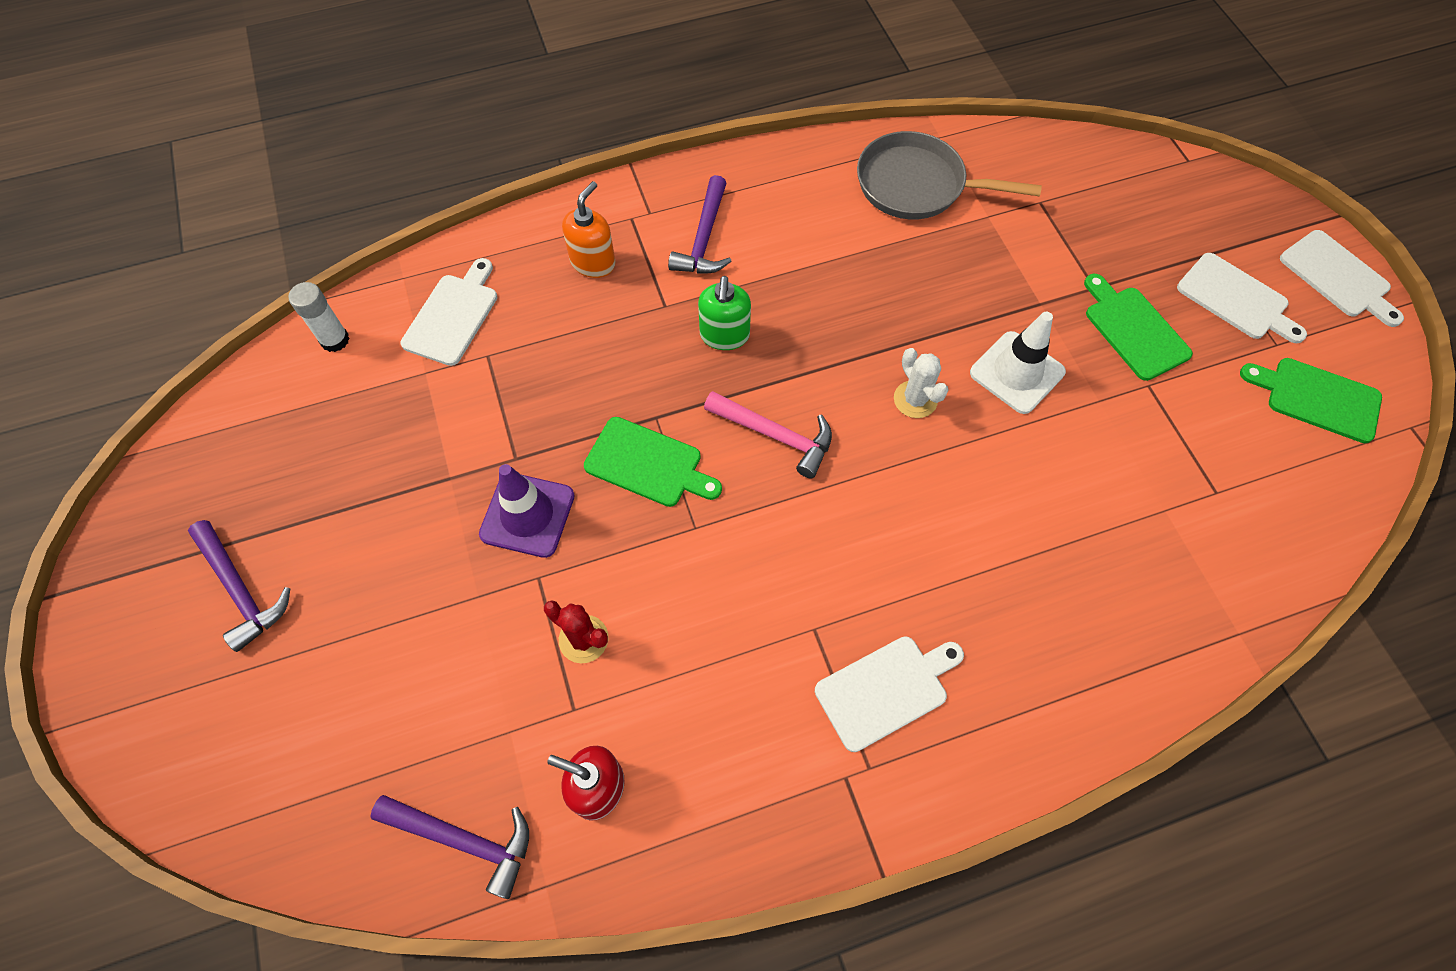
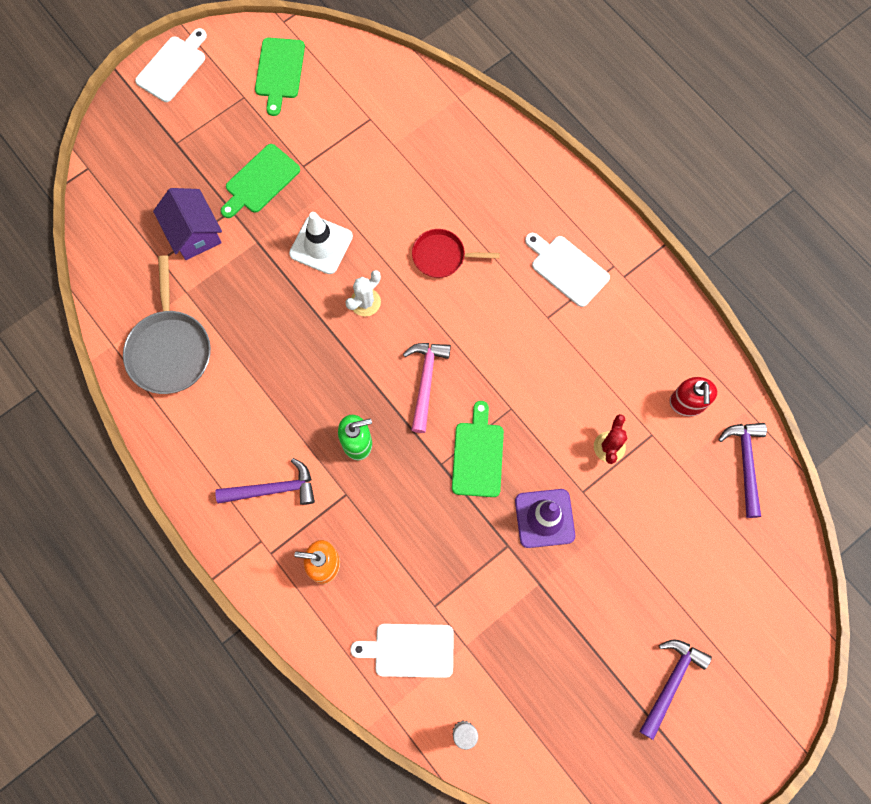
camera: 110 degrees left, 10 degrees up
(958, 517) = (442, 256): none -> red pan
(1070, 242) = (194, 233): none -> purple house
(1236, 299) = (212, 124): white cutting board -> none

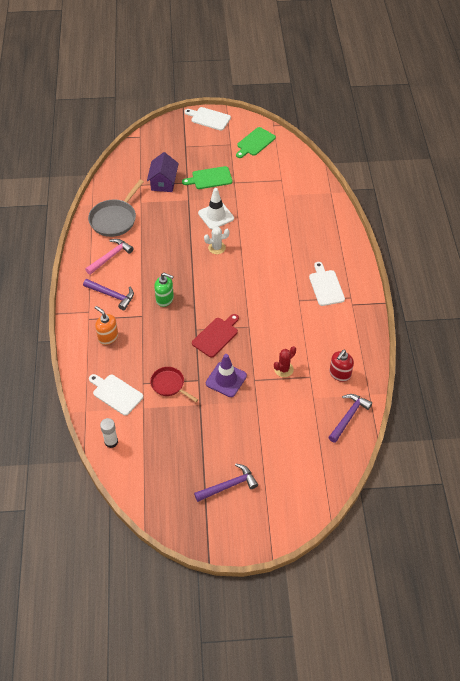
camera: 35 degrees right, 20 degrees down
(173, 67) = (209, 118): white cutting board -> white cutting board turned 135 degrees counterclockwise
(425, 381) = (217, 293): pink hammer -> pink hammer (110, 257)
(442, 256) = (268, 249): red pan -> red pan (169, 385)
(478, 455) = (216, 336): green cutting board -> red cutting board

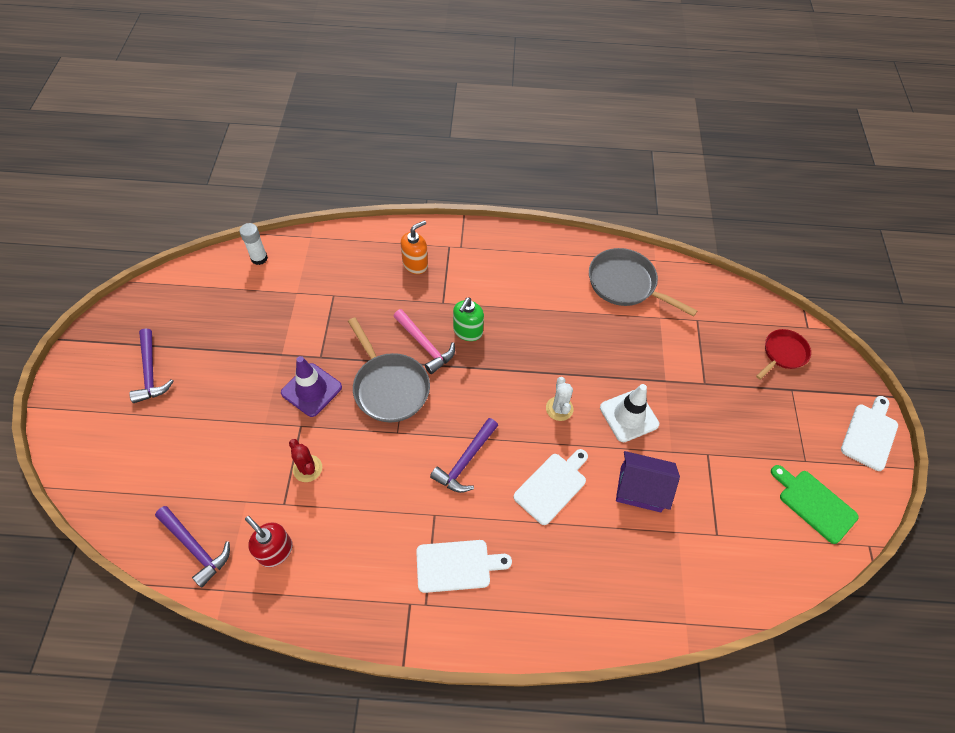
camera: 95 degrees right, 5 degrees up
(110, 257) = (553, 275): pink hammer -> pink hammer (425, 345)
(112, 295) = (484, 272): purple hammer -> purple hammer (465, 461)
(116, 393) = (326, 267): white cutting board -> white cutting board (552, 486)
(163, 182) = (703, 350): purple house -> purple house (640, 489)
(169, 385) = (322, 323): red pan -> red pan (783, 353)
(210, 178) = (716, 417): green cutting board -> none
(216, 336) = (389, 387): red cutting board -> grey pan

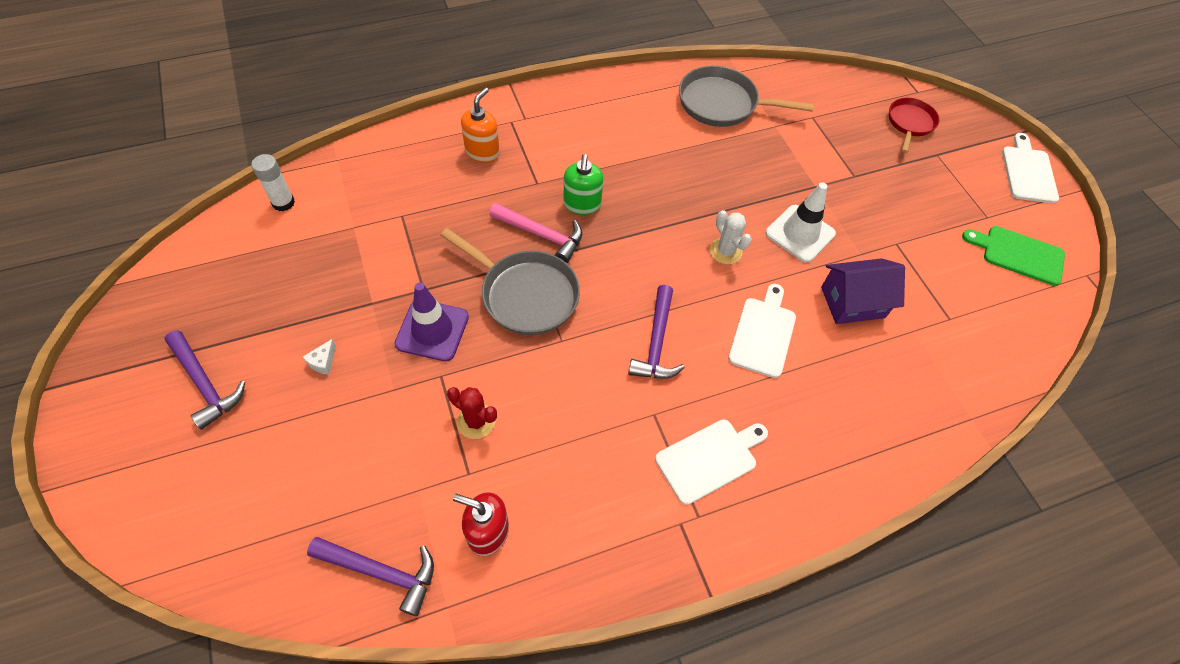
camera: 25 degrees left, 0 degrees up
(229, 385) = (323, 362): none -> white cheese

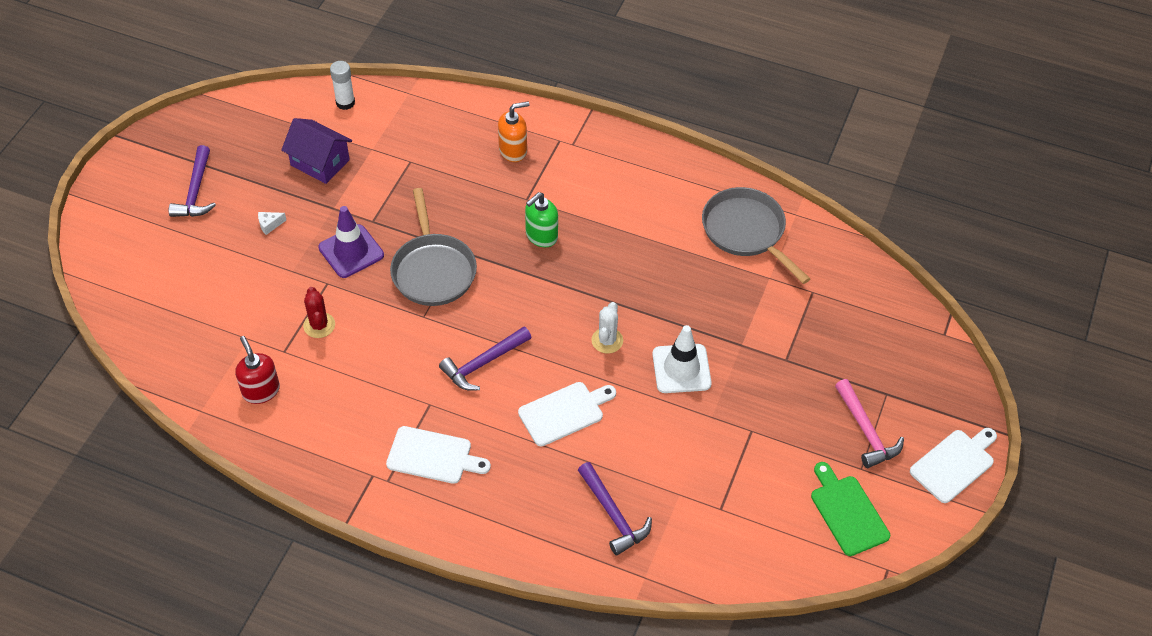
camera: 45 degrees right, 5 degrees down
(381, 572) = (186, 366): purple hammer -> purple hammer (613, 515)
(542, 235) = (488, 238): pink hammer -> pink hammer (866, 431)
(852, 302) = (658, 442): purple house -> purple house (320, 162)
(910, 123) = (897, 354): red pan -> none

